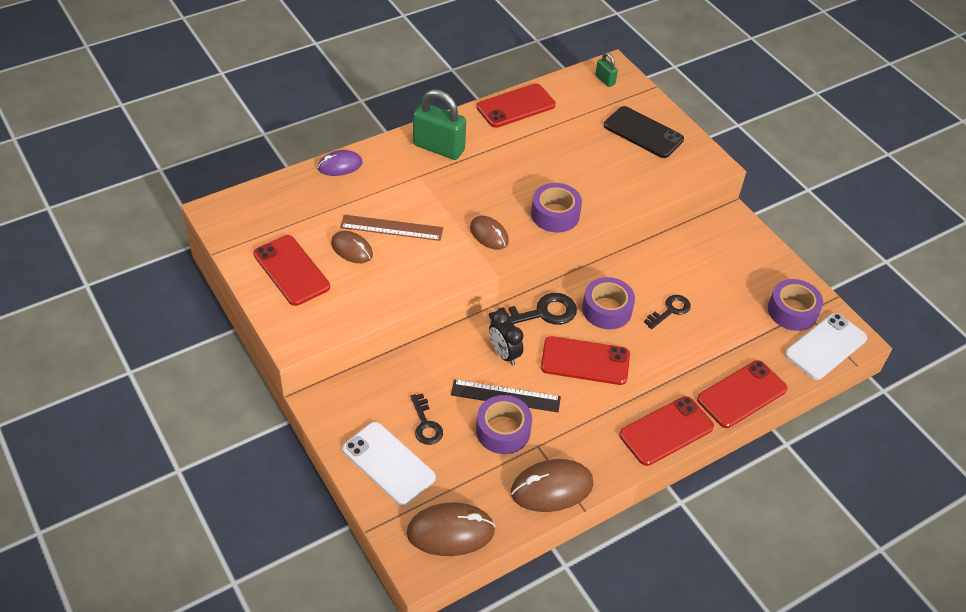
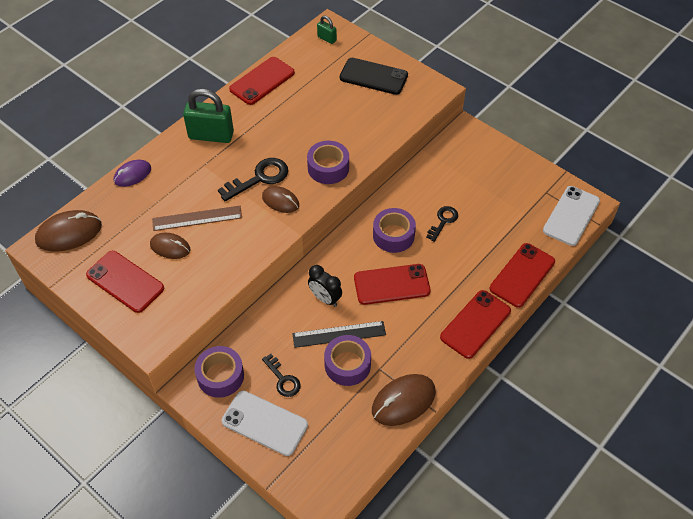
camera: 15 degrees left, 5 degrees up
(450, 531) = (336, 465): brown mouse -> brown mouse (69, 233)
(540, 313) = (341, 254): black key -> black key (259, 178)
(792, 311) = (536, 194): purple tape -> purple tape (220, 376)

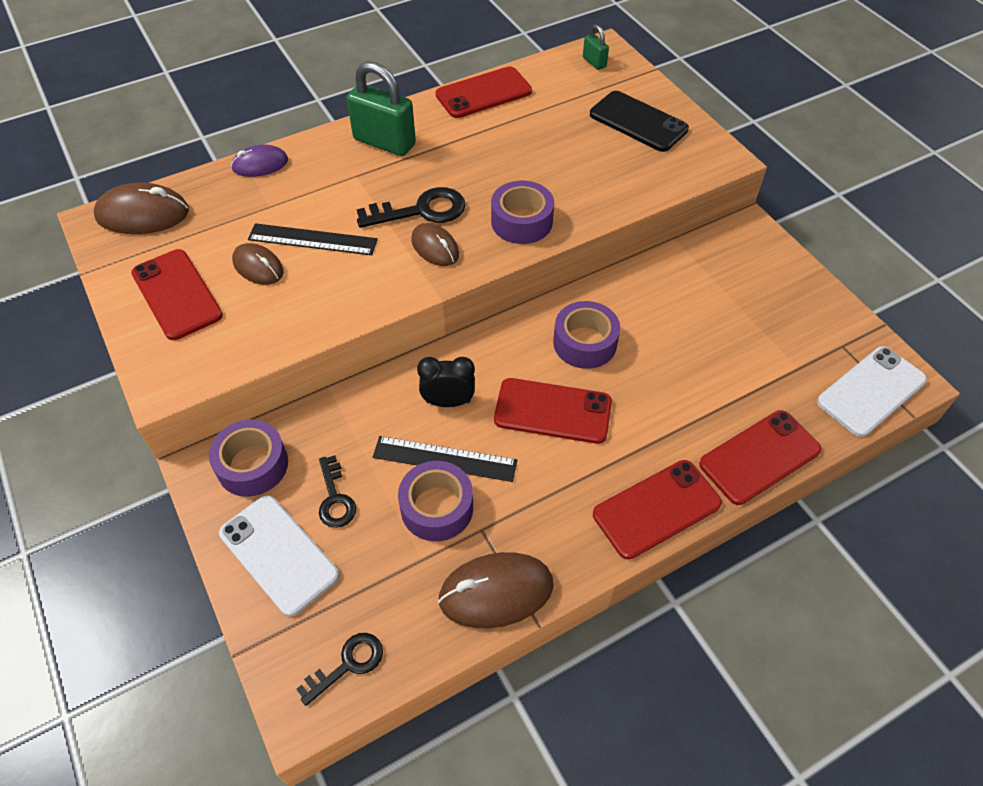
camera: 20 degrees right, 0 degrees up
(197, 218) = (312, 239): brown ruler -> black ruler
(325, 298) = (448, 402): black clock -> black clock turned 120 degrees clockwise
(443, 221) = (666, 344): black key -> black key (347, 664)

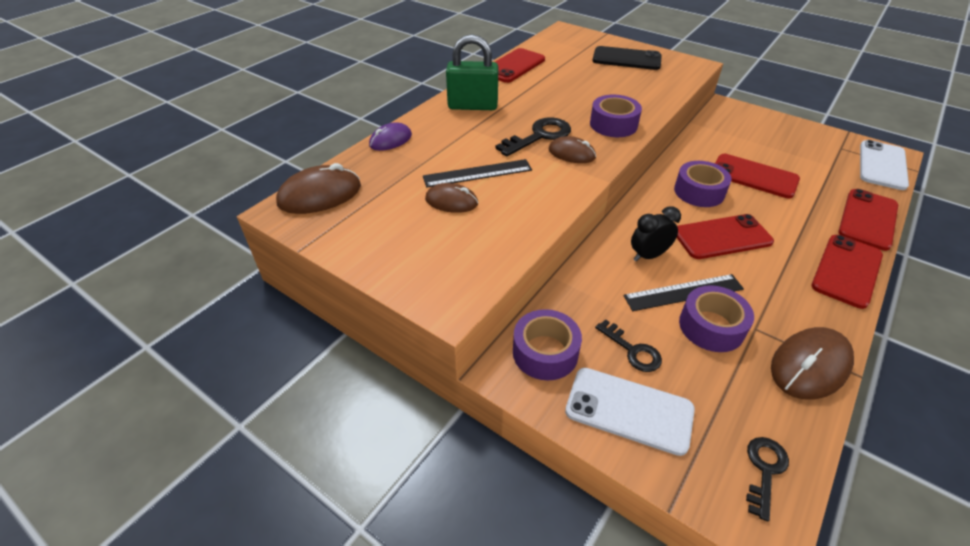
camera: 25 degrees left, 10 degrees down
(176, 294) = (400, 239): red phone -> red phone (754, 176)
(594, 62) = (567, 37): green padlock -> none

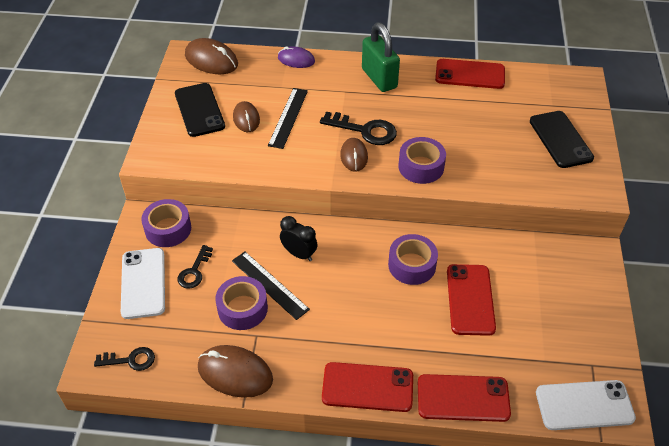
camera: 60 degrees right, 5 degrees up
(400, 232) = (199, 110): none -> black phone
(477, 173) = (288, 117): black ruler -> black ruler turned 60 degrees clockwise
(722, 237) = (355, 294): red phone -> none

